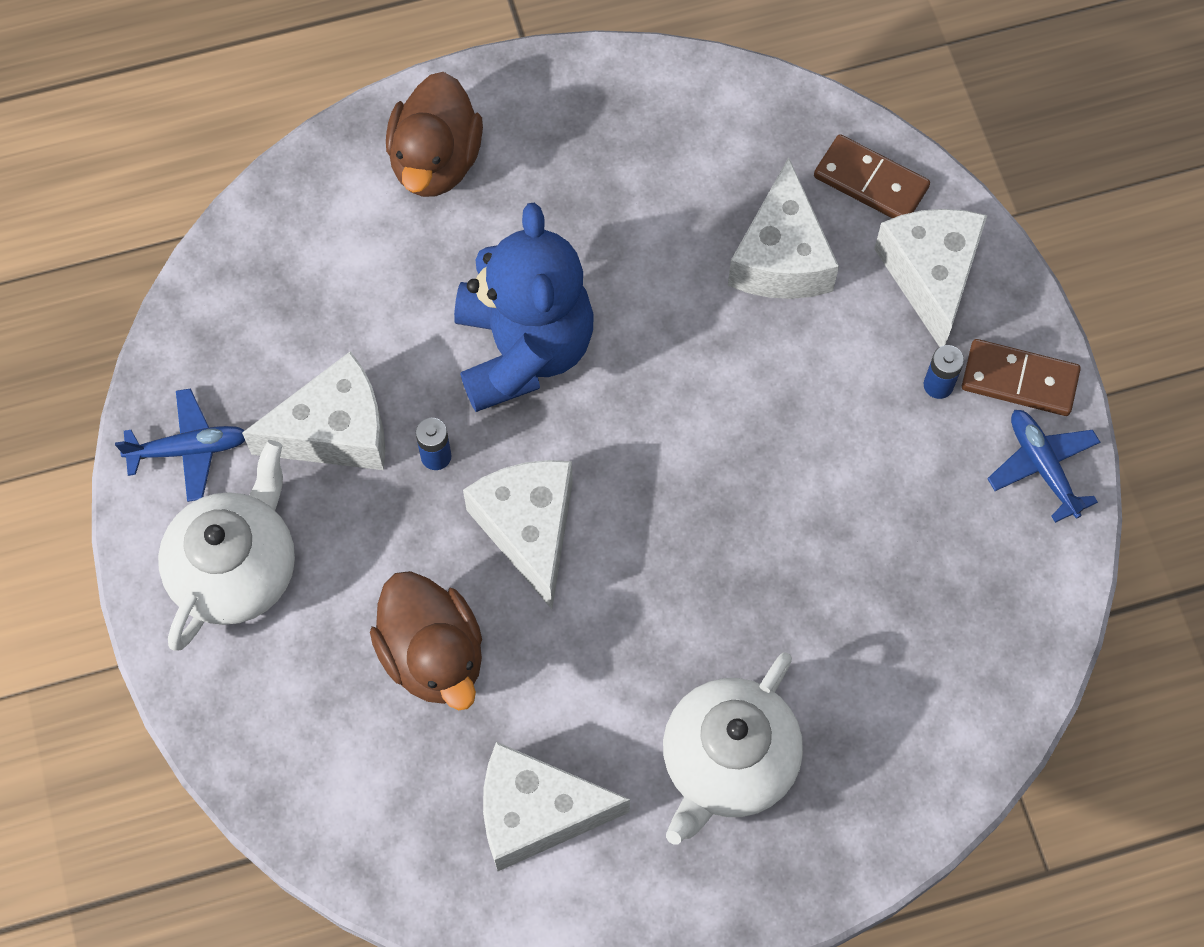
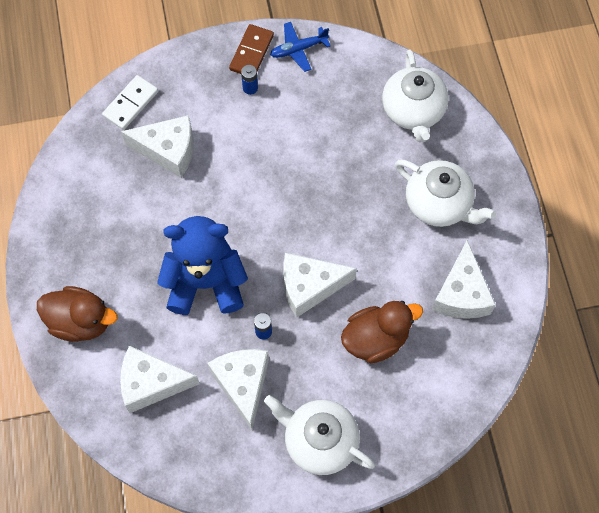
camera: 85 degrees left, 0 degrees up
(189, 449) = (245, 466): blue plane -> none
(870, 182) = (131, 104): brown domino -> white domino
(931, 276) = (189, 83): white cheese -> white cheese (152, 383)
(934, 701) = (413, 111): none -> white teapot

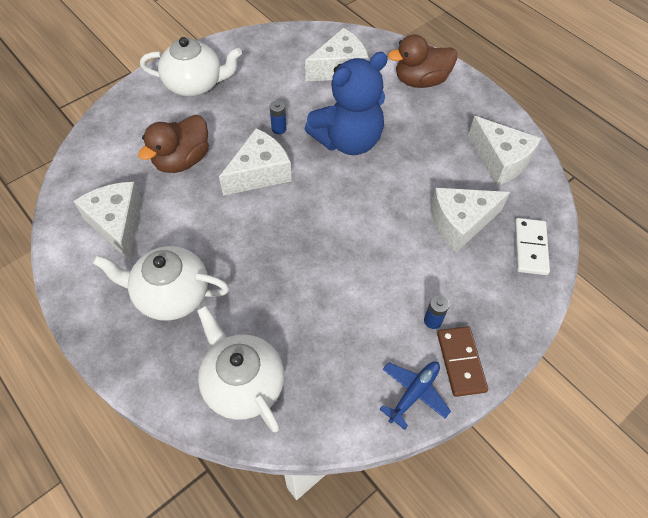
camera: 150 degrees right, 10 degrees down
(243, 384) = (273, 93): white cheese -> white cheese (500, 160)

